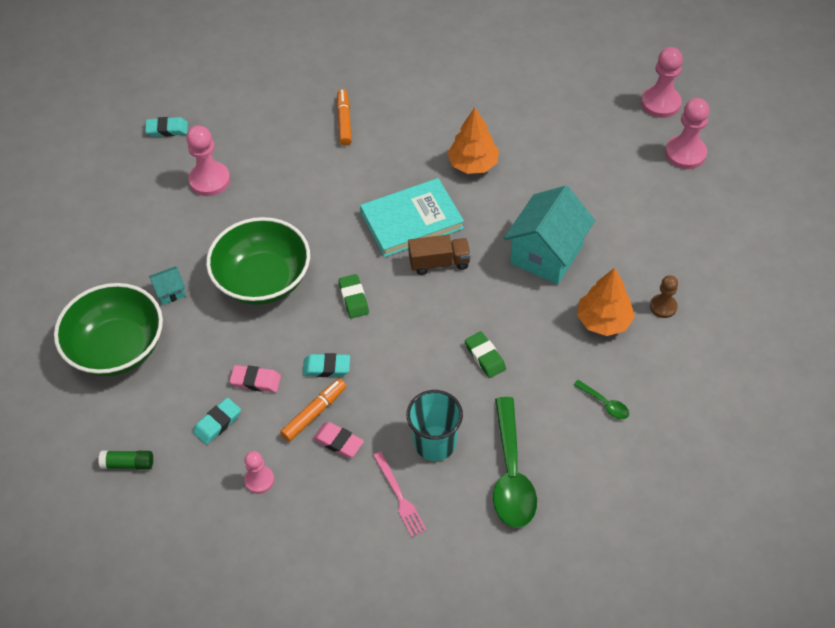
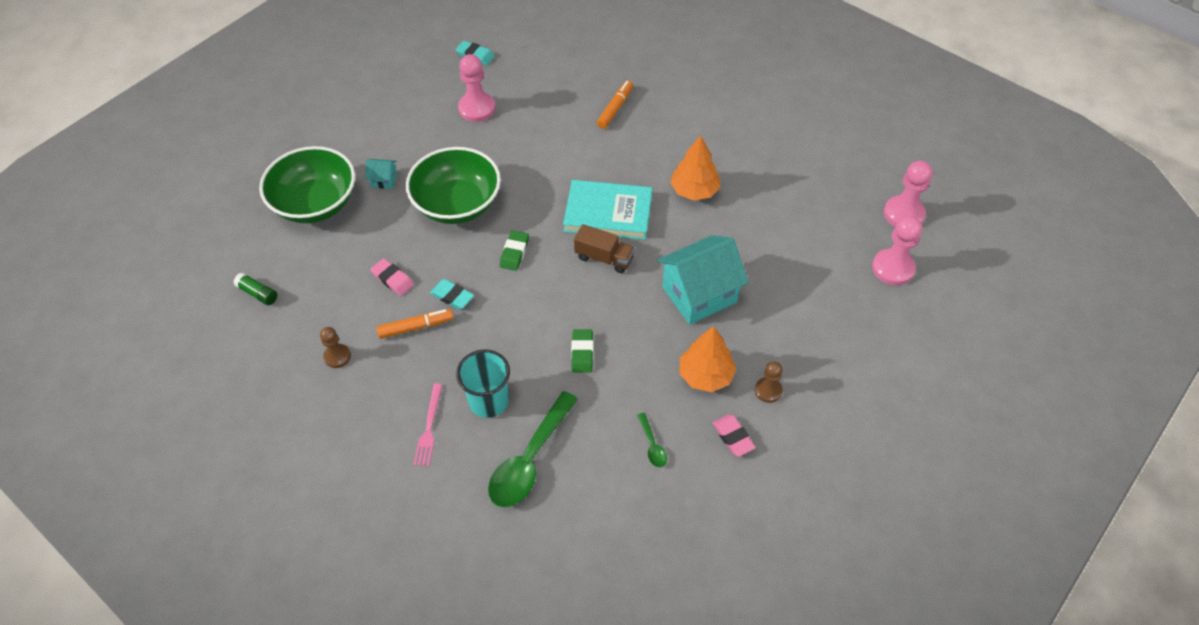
camera: 30 degrees right, 0 degrees up
(217, 423) = (341, 297): turquoise eraser -> none
(259, 480) = (337, 356): pink pawn -> brown pawn
(338, 442) = (416, 359): pink eraser -> pink eraser (733, 437)

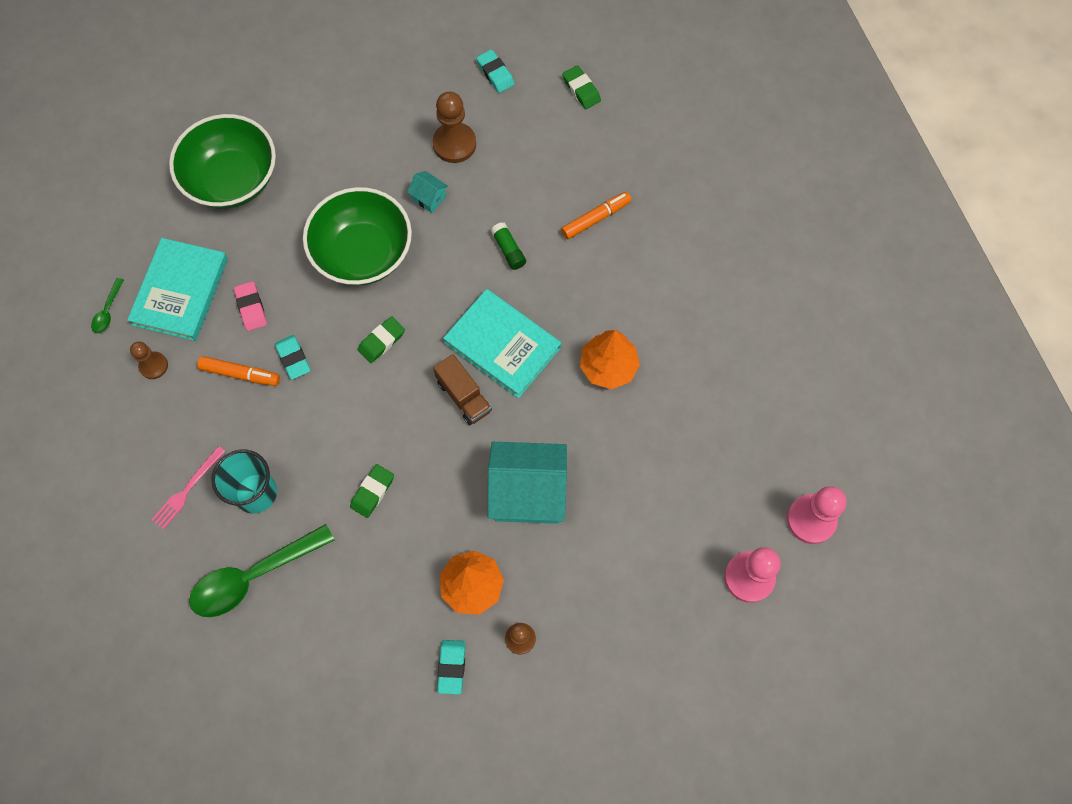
camera: 30 degrees right, 15 degrees up
(258, 293) = (124, 256): green glue stick -> green glue stick (508, 250)
(324, 295) = (180, 291): none -> turquoise book
(384, 180) = (311, 186): turquoise house -> turquoise house (429, 198)
(477, 108) = (454, 144): pink pawn -> brown pawn
(545, 40) = (581, 90): none -> green eraser
(652, 445) = (371, 629): green spoon -> green spoon (108, 311)
(733, 437) = (452, 667): pink eraser -> turquoise eraser

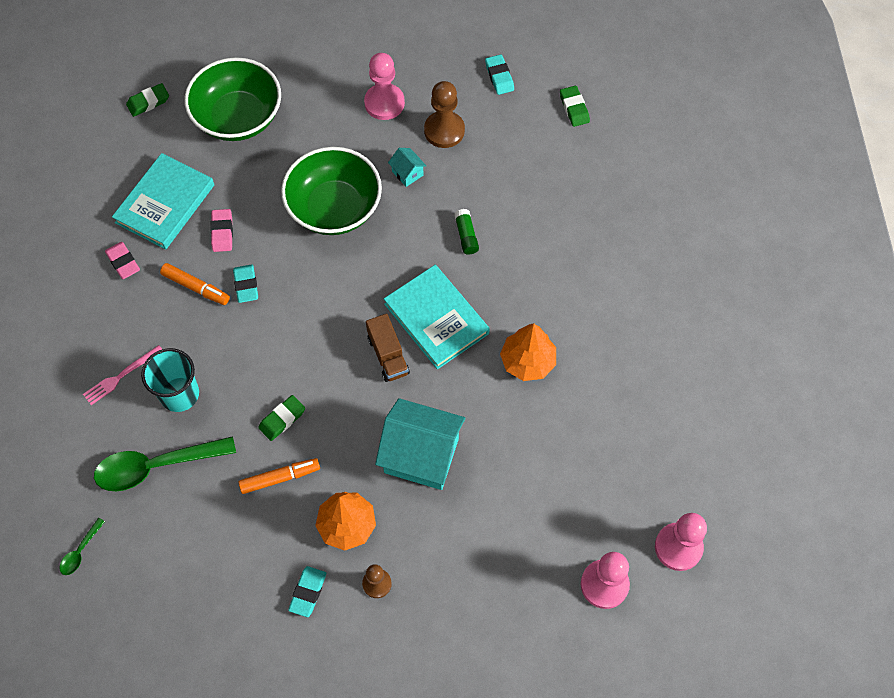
camera: 15 degrees right, 5 degrees down
(108, 311) = (98, 205): green spoon -> green spoon (80, 551)
(153, 366) = (123, 262): brown pawn -> pink eraser
(381, 341) = (328, 289): green eraser -> green eraser (148, 102)
(383, 128) = (384, 103): none -> pink pawn
(595, 218) = (554, 226): orange marker -> orange marker (280, 478)

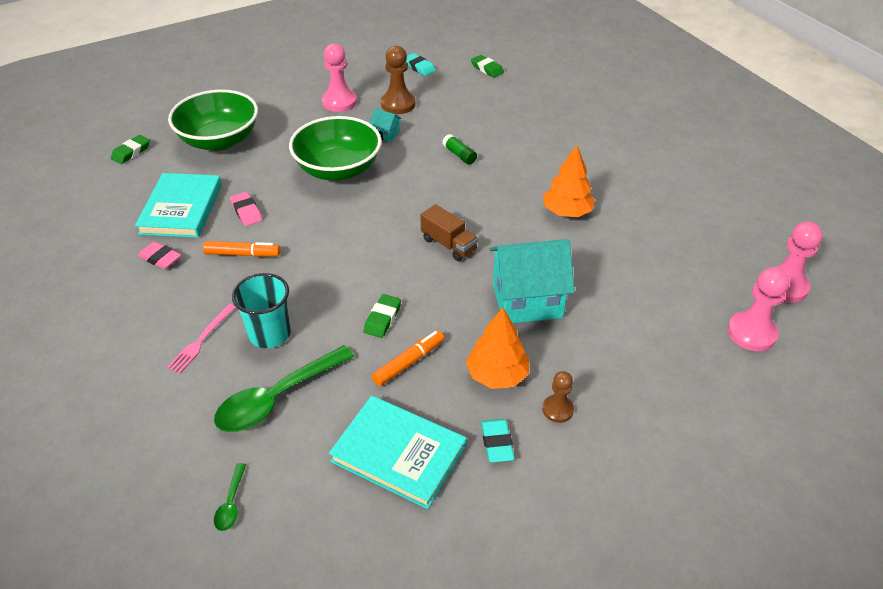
camera: 25 degrees left, 20 degrees down
(246, 285) = (290, 238): turquoise eraser -> none
(436, 319) = (472, 209): turquoise book -> turquoise book (398, 454)

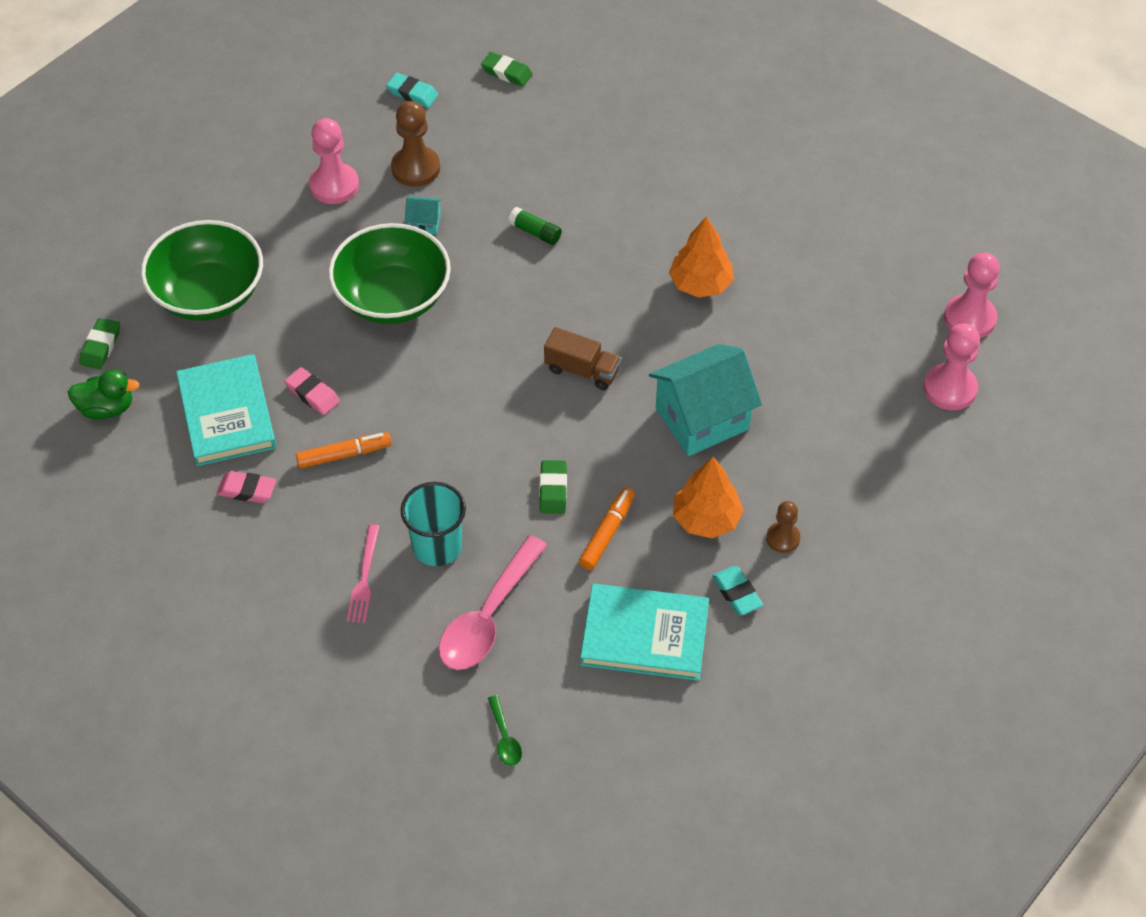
camera: 20 degrees left, 10 degrees up
(107, 186) = (107, 408): none -> green duck
(277, 398) = (488, 617): green spoon -> pink spoon

